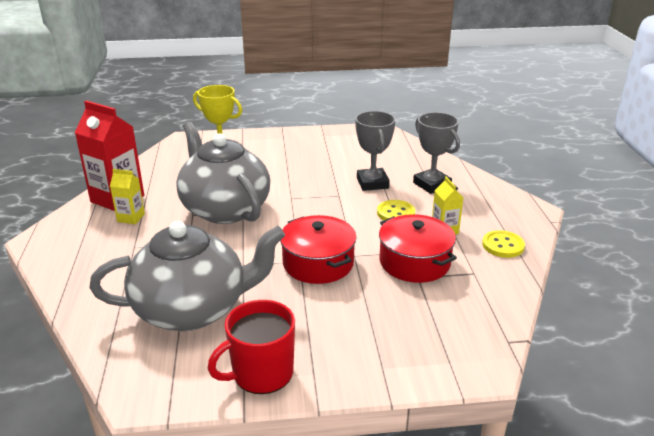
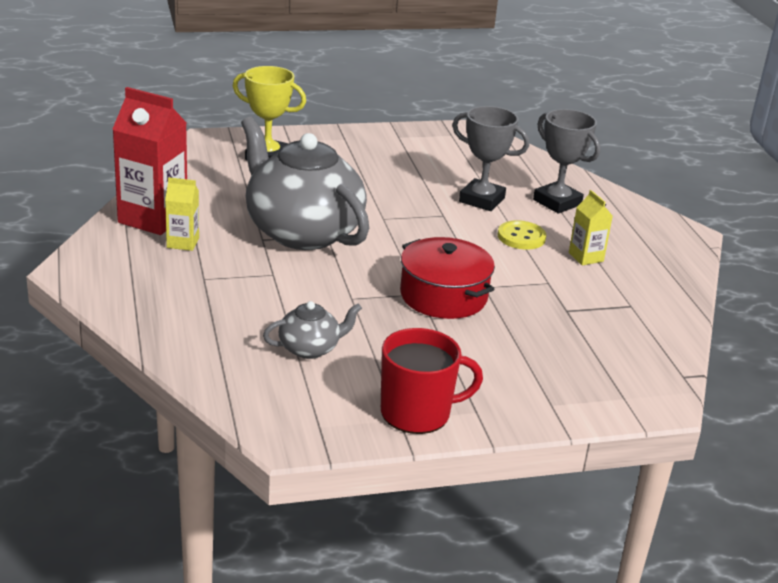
camera: 10 degrees left, 0 degrees up
(193, 309) = (310, 348): grey teapot -> grey teapot, size x0.44
(261, 373) = (417, 413): red mug -> red mug turned 150 degrees counterclockwise
(372, 183) = (481, 200): grey trophy -> grey trophy turned 45 degrees counterclockwise
(414, 262) = (559, 294): red pot -> none
(503, 245) = (658, 275): yellow button -> none

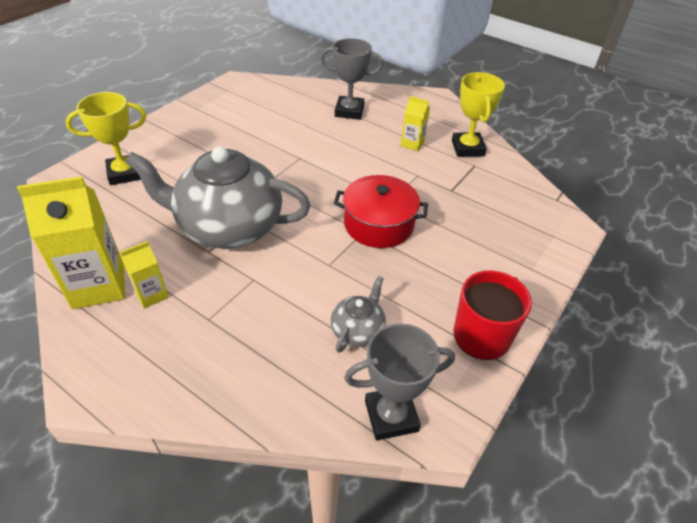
camera: 40 degrees left, 15 degrees up
(153, 218) = (98, 286): red carton -> yellow carton
(481, 200) = (307, 133): grey trophy -> grey trophy (391, 416)
(521, 237) = (363, 149): yellow button -> none
(648, 289) = (467, 148): none -> yellow trophy

